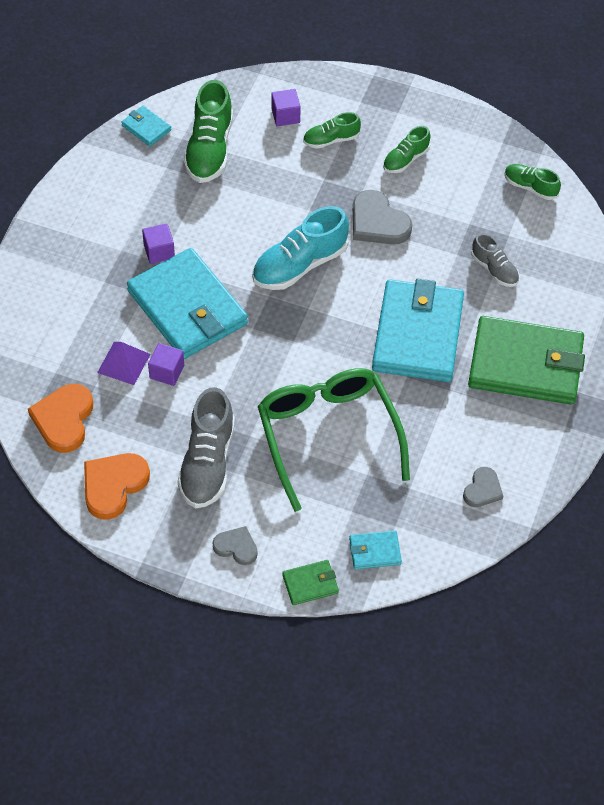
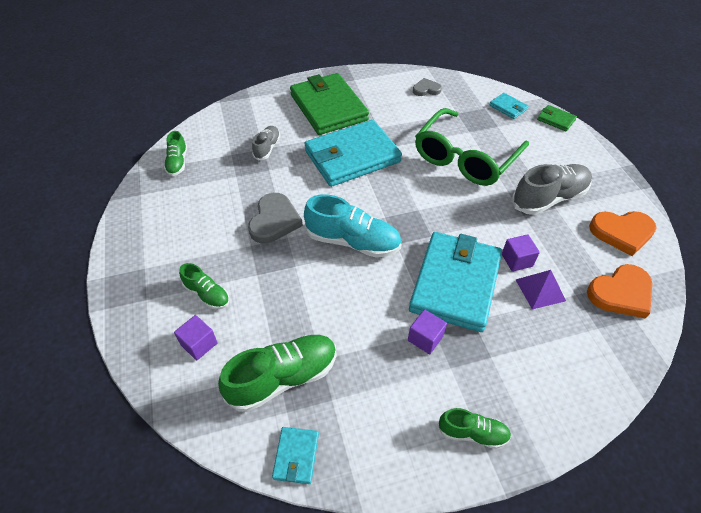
camera: 125 degrees left, 5 degrees down
(236, 547) = (577, 156): grey heart -> none
(405, 159) = (196, 237): green shoe -> green shoe (472, 433)

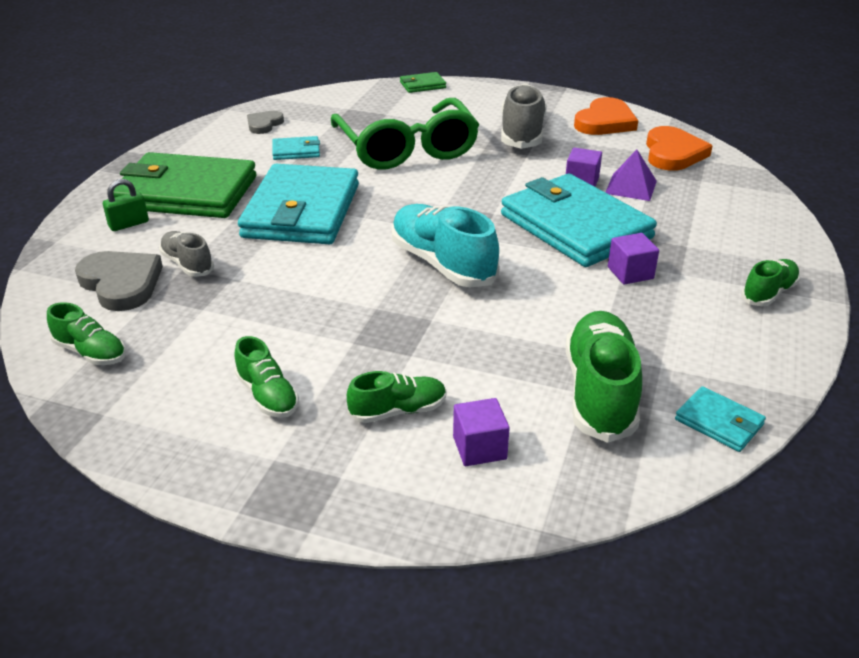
camera: 55 degrees left, 15 degrees down
(187, 239) = (267, 395): none -> green shoe
(274, 221) = (333, 307): grey heart -> grey heart (121, 283)
(283, 108) = (129, 224): none -> green padlock
(353, 241) = (442, 264): turquoise shoe -> turquoise shoe turned 90 degrees counterclockwise
(508, 107) = (368, 97): turquoise wallet -> turquoise wallet (296, 151)

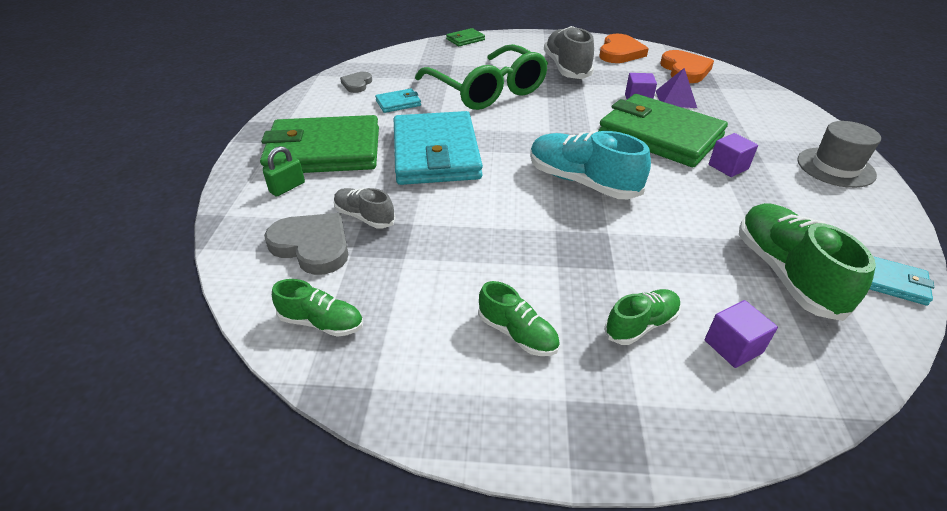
camera: 15 degrees left, 5 degrees up
(575, 226) = (659, 135): turquoise wallet -> green wallet
(768, 293) = (835, 167): green shoe -> grey hat

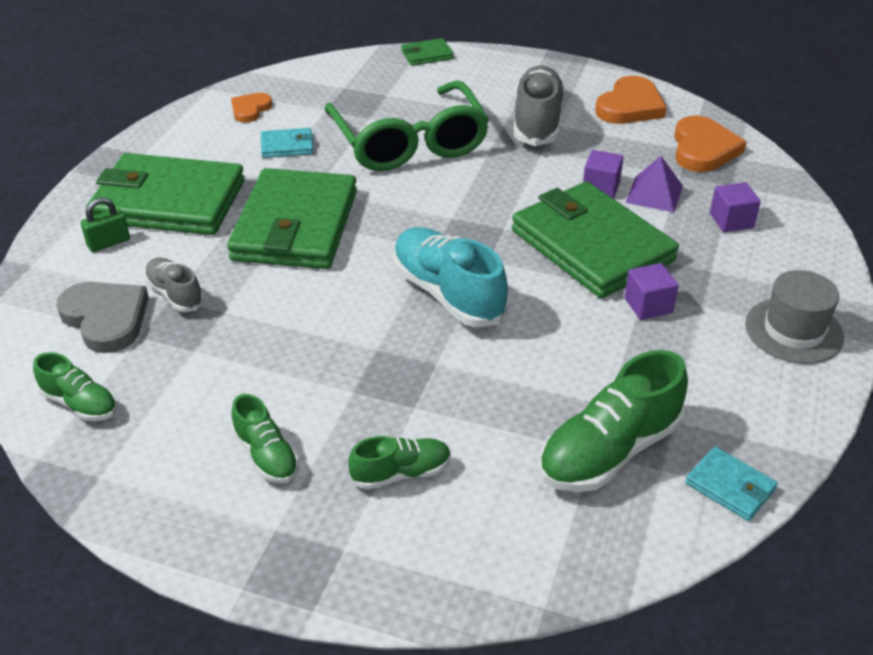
camera: 15 degrees right, 0 degrees up
(357, 84) = (250, 109): grey heart -> orange heart
(436, 153) = (295, 226): turquoise wallet -> green wallet
(733, 346) = (484, 516): purple cube -> purple cube (731, 221)
(785, 273) = (609, 451): green shoe -> green shoe turned 135 degrees counterclockwise

